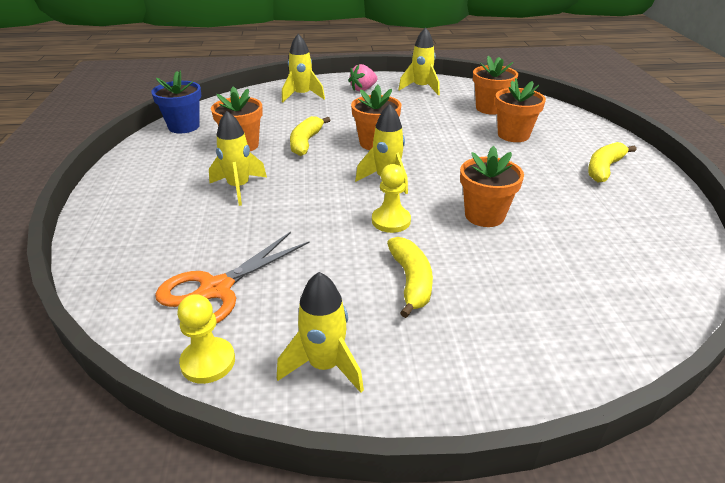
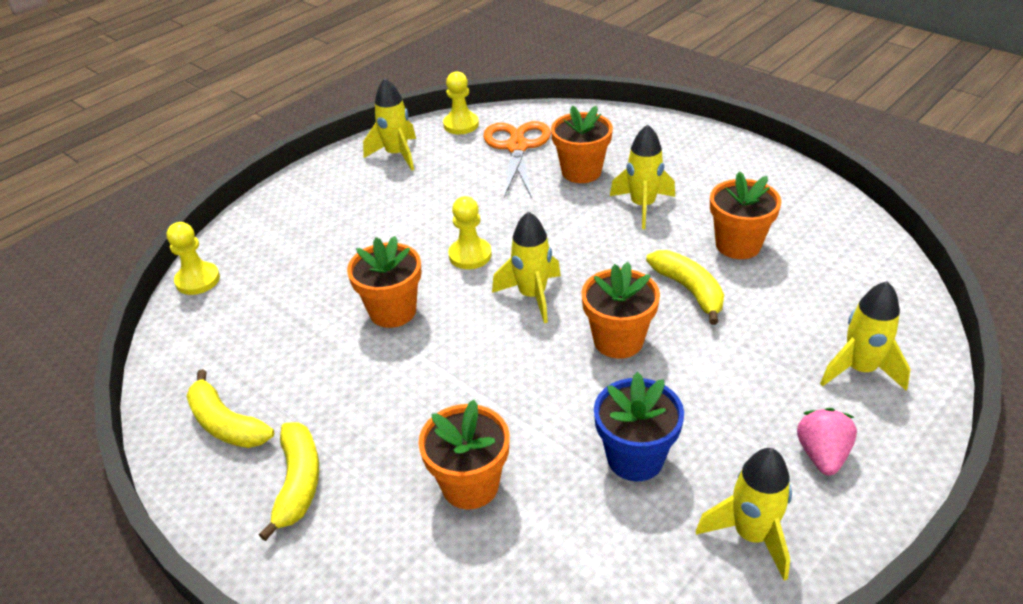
camera: 140 degrees right, 5 degrees up
(184, 126) = (844, 228): blue flower pot -> blue flower pot (635, 458)
(411, 281) = (397, 220): yellow banana -> yellow banana (226, 424)
(490, 108) = (571, 548): orange flower pot -> orange flower pot (581, 172)
(649, 332) = (198, 280): none -> yellow pawn

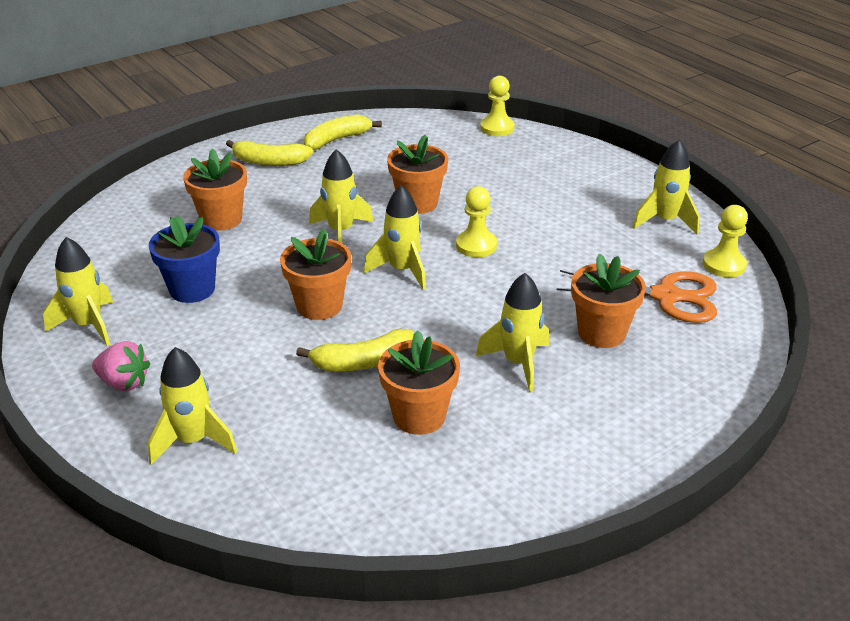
camera: 100 degrees right, 5 degrees down
(470, 359) = (341, 232): none -> yellow rocket

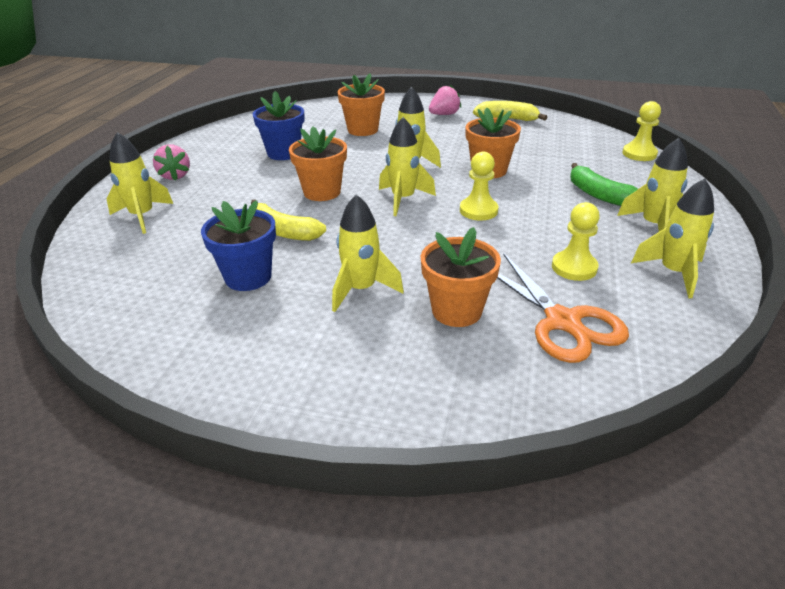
camera: 50 degrees right, 0 degrees up
(88, 325) = (214, 146): yellow rocket -> yellow rocket (653, 226)
(269, 162) = (444, 114): yellow banana -> pink strawberry
(419, 416) = (248, 277): orange flower pot -> blue flower pot
(531, 182) = (599, 195): none -> green banana
(724, 265) = (670, 334): yellow pawn -> yellow pawn (574, 267)

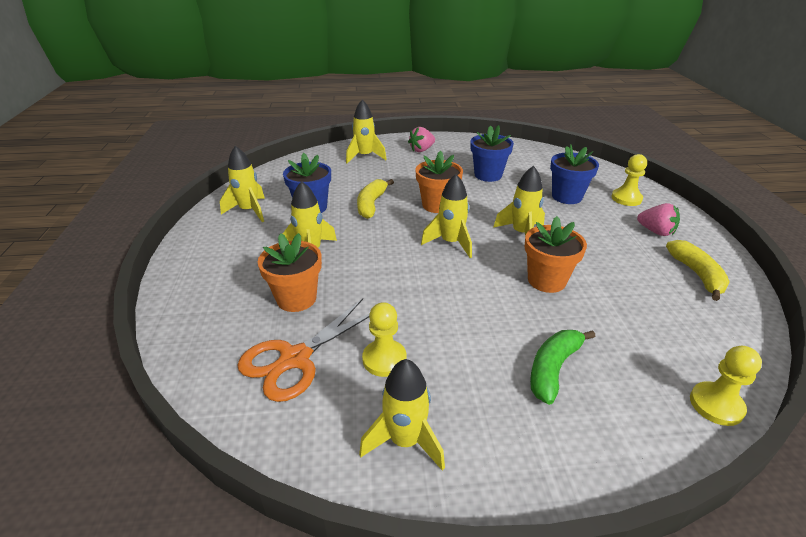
camera: 70 degrees right, 0 degrees up
(362, 130) = (567, 197): orange flower pot -> blue flower pot
(478, 210) = (458, 286): yellow pawn -> yellow pawn (626, 198)
(653, 226) = (506, 422): yellow rocket -> yellow rocket (249, 211)

